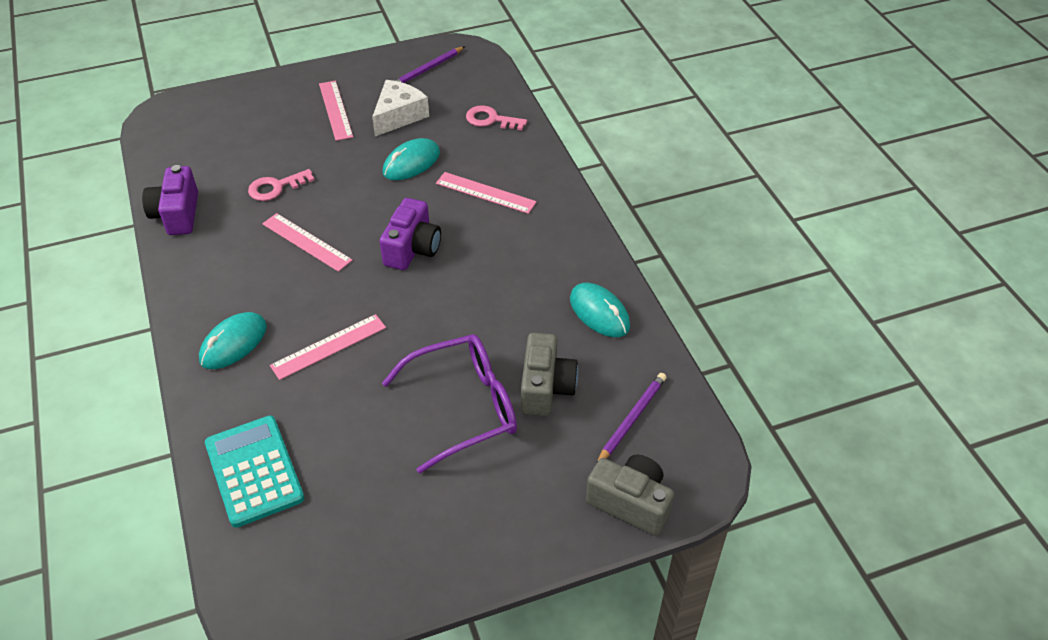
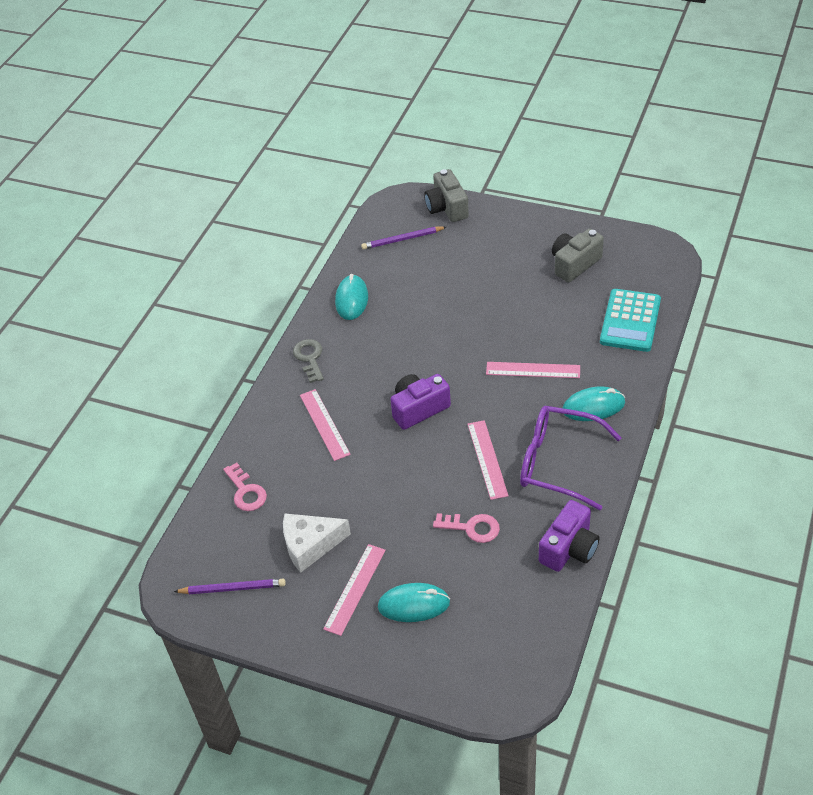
camera: 135 degrees left, 0 degrees up
(411, 163) = (349, 486): turquoise mouse -> turquoise mouse (414, 605)
(464, 407) = (483, 291): purple glasses -> purple glasses (557, 463)
(546, 388) = (429, 277): grey camera -> grey camera (574, 264)
(568, 235) = (309, 358): none -> grey key

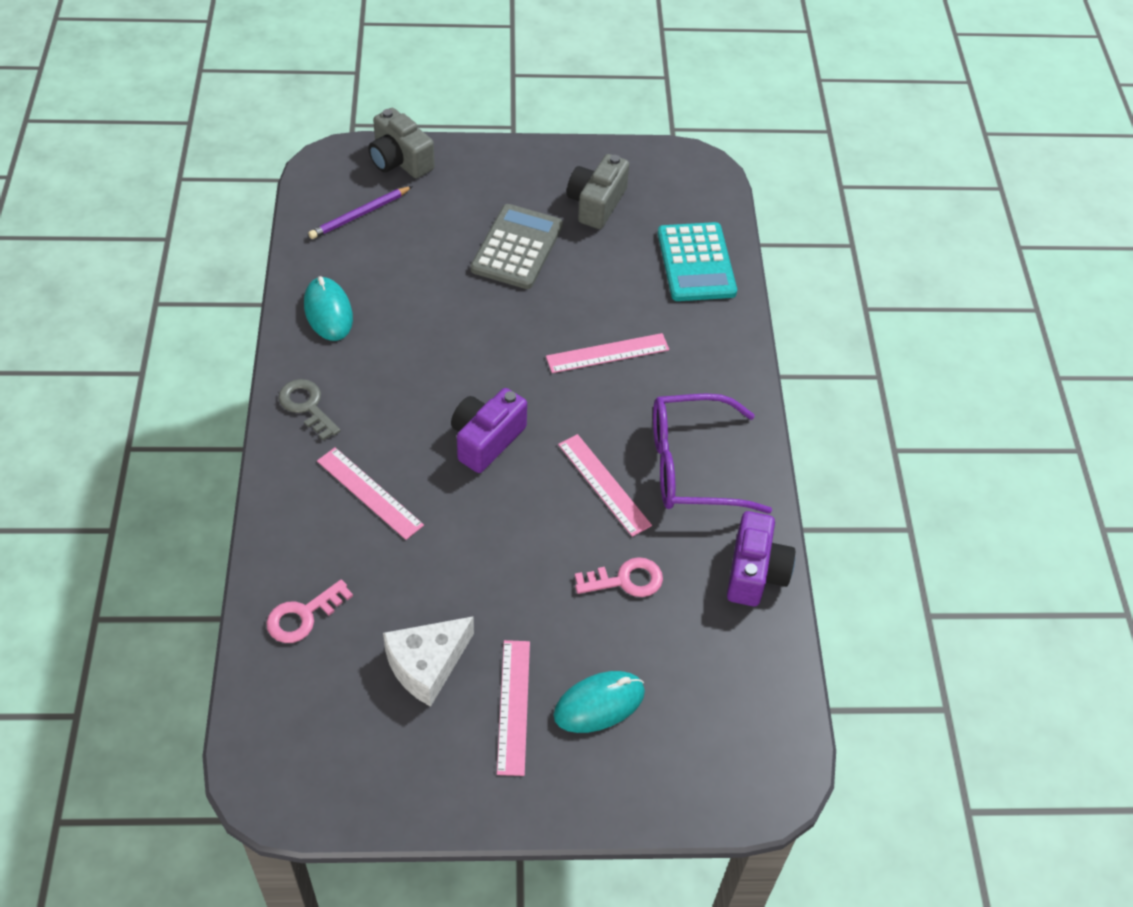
camera: 30 degrees left, 5 degrees up
(232, 588) = (346, 757): purple pencil -> none
(246, 492) = (303, 616): pink key -> pink key turned 105 degrees clockwise
(502, 283) = (517, 247): none -> grey calculator
(593, 407) = (702, 383): turquoise mouse -> none

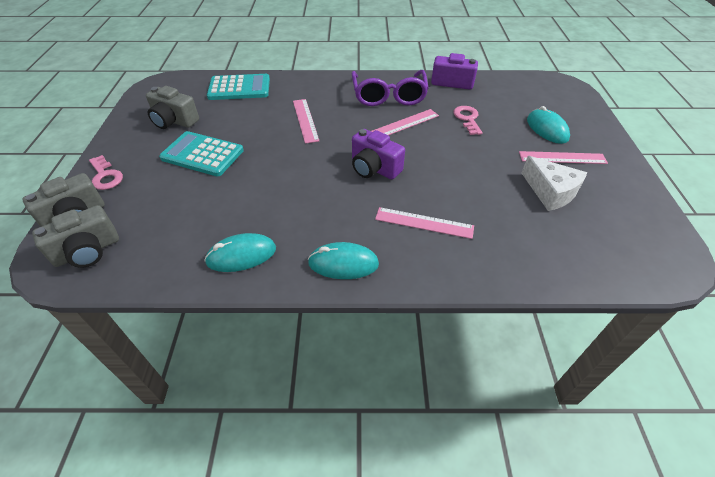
camera: 85 degrees left, 5 degrees down
(303, 616) = (537, 254): pink key -> pink key (105, 176)
(306, 406) = (343, 263): grey key -> turquoise mouse
(346, 184) = (87, 251): none -> grey camera
(360, 215) = (132, 240): purple pencil -> none
(370, 493) = (424, 222): pink ruler -> pink ruler turned 60 degrees clockwise
(517, 247) = (202, 154): grey calculator -> turquoise calculator

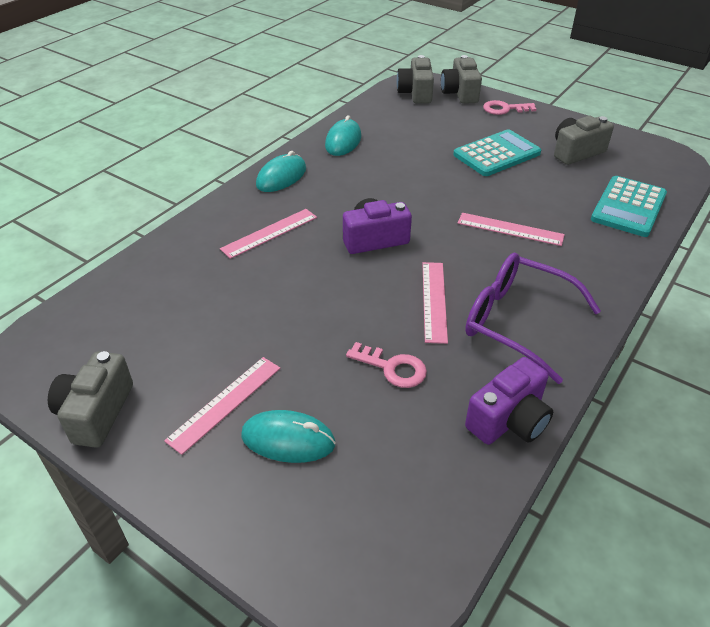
camera: 125 degrees right, 5 degrees down
(550, 192) = (197, 343): white cheese -> none
(638, 198) = (96, 412): none -> grey camera

